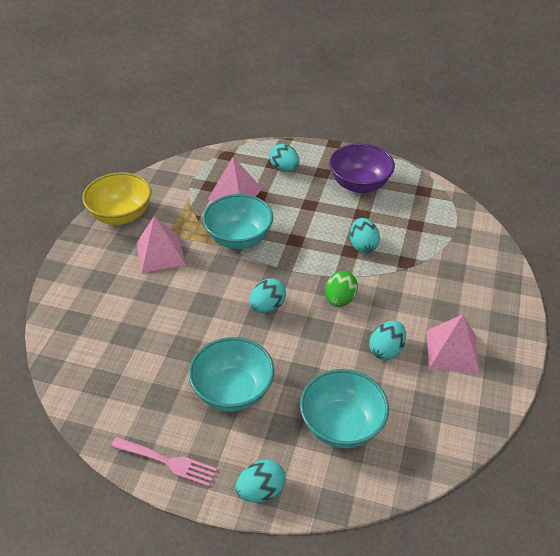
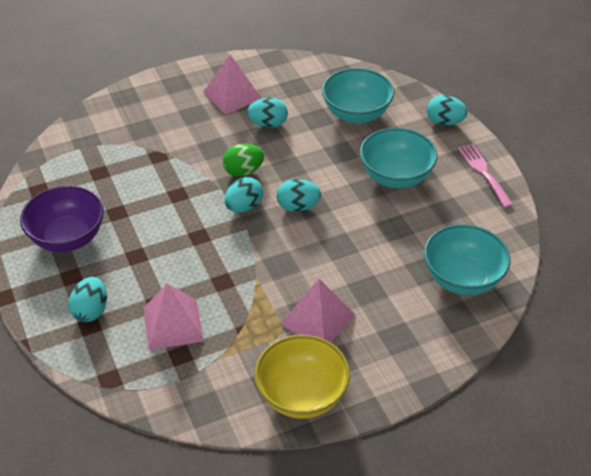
camera: 130 degrees left, 0 degrees up
(239, 238) = (237, 276): turquoise bowl -> turquoise bowl (462, 279)
(363, 246) = (162, 190): turquoise egg -> turquoise egg (244, 207)

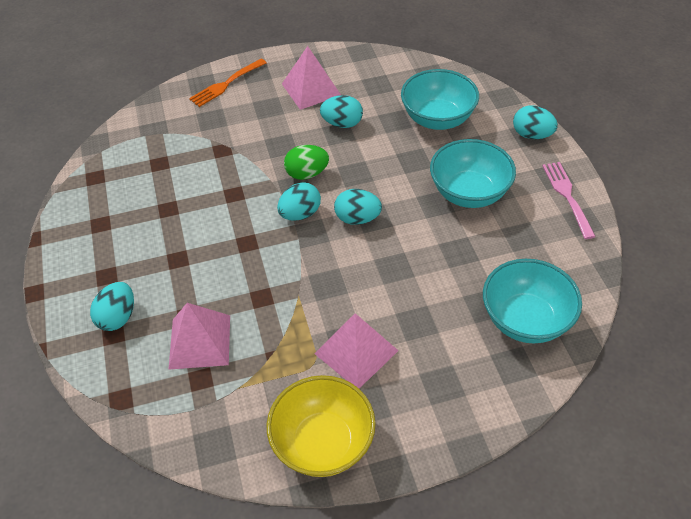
camera: 10 degrees right, 5 degrees up
(68, 238) = (112, 232): purple bowl -> none
(149, 95) = (226, 84): none -> orange fork

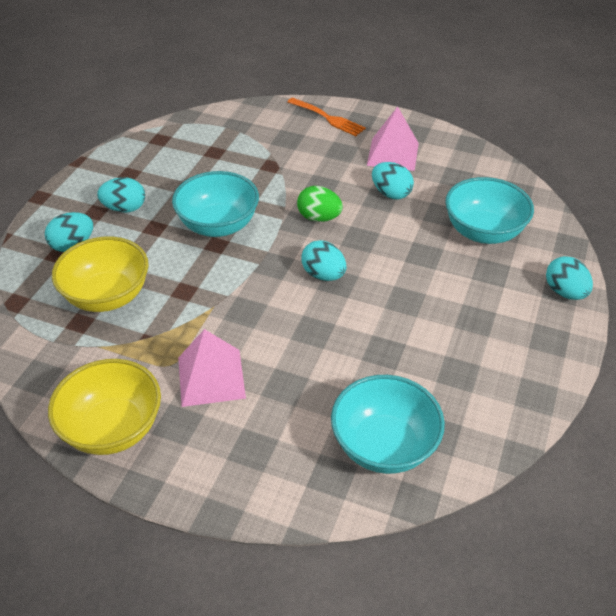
camera: 35 degrees right, 5 degrees down
(200, 341) = (107, 296): pink pyramid -> yellow bowl
(226, 84) = (327, 118): orange fork -> orange fork turned 135 degrees counterclockwise
(300, 214) = (280, 245): turquoise egg -> turquoise egg (125, 208)
(469, 193) = (446, 309): turquoise bowl -> turquoise bowl (218, 225)
(568, 197) = (543, 365): pink fork -> none

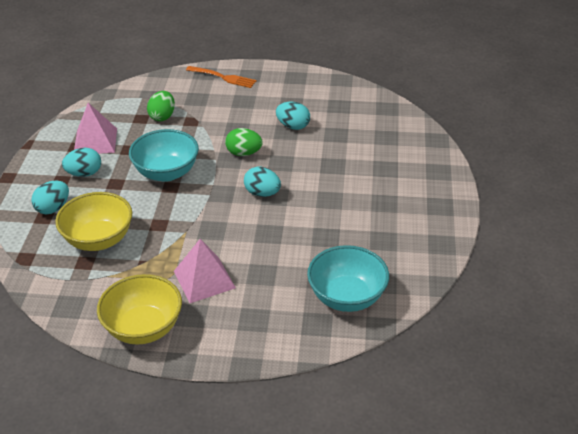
camera: 15 degrees left, 5 degrees down
(240, 154) = (162, 116): none -> green egg
(392, 154) = (284, 96): pink pyramid -> pink pyramid (95, 141)
(483, 232) = (371, 142): turquoise bowl -> none
(564, 292) = (441, 172): turquoise egg -> none

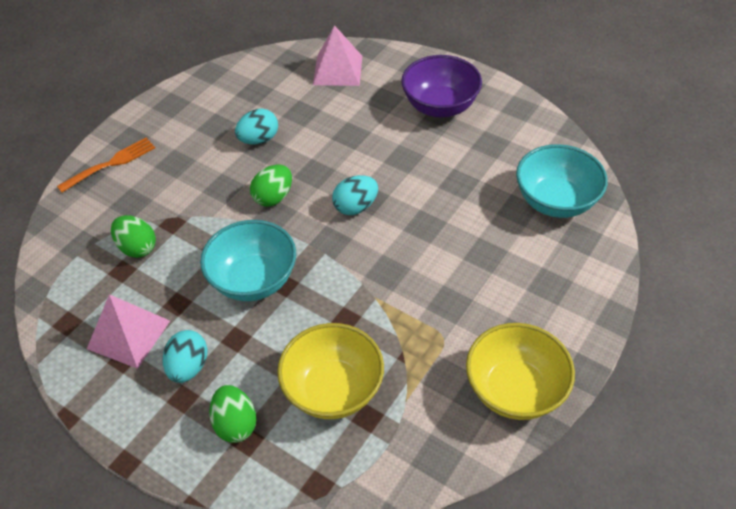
camera: 60 degrees left, 10 degrees up
(53, 208) = (235, 424): turquoise egg -> green egg
(204, 279) = (465, 307): pink pyramid -> pink pyramid (337, 70)
(403, 199) = (440, 106): none -> purple bowl

